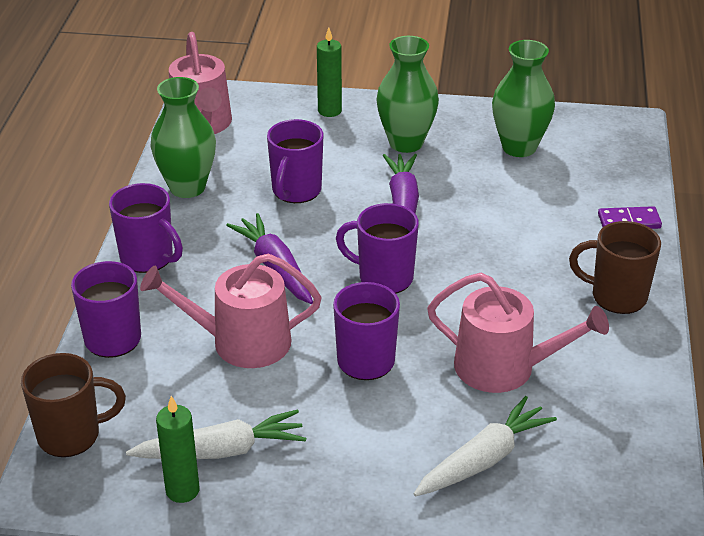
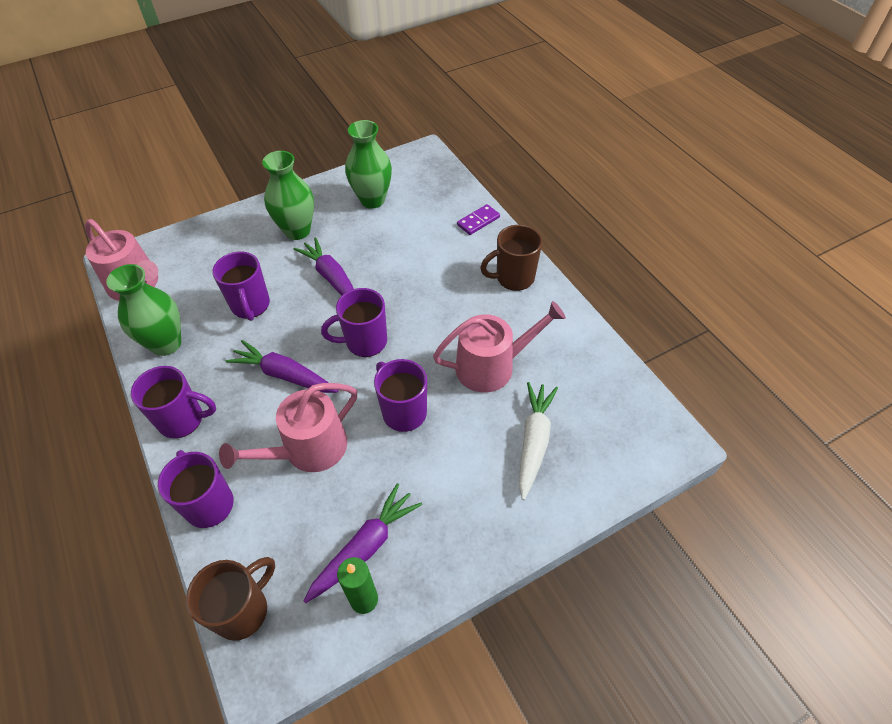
camera: 35 degrees left, 15 degrees up
(221, 451) = (365, 547): white carrot -> purple carrot
(329, 111) = (224, 230): green candle -> none

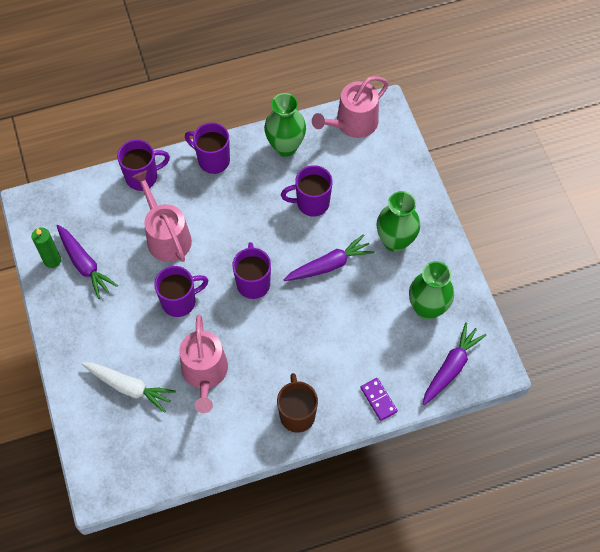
camera: 100 degrees right, 10 degrees up
(182, 420) = (212, 160): purple mug -> purple mug turned 105 degrees clockwise
(243, 610) = (67, 196): brown mug -> none
(284, 375) = (235, 224): purple carrot -> purple carrot (451, 367)

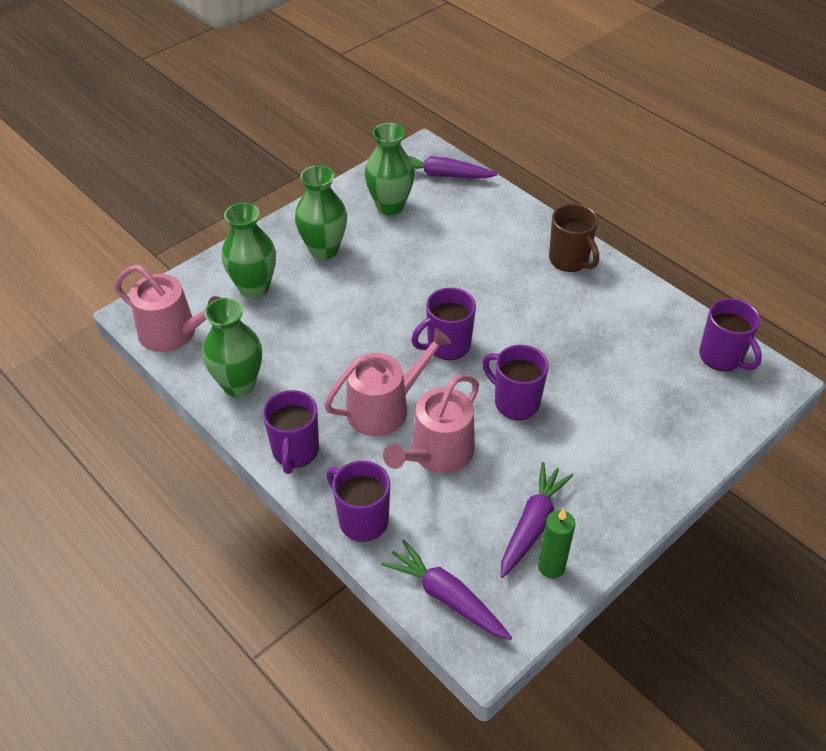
camera: 115 degrees left, 15 degrees down
(129, 387) = (650, 404): white carrot -> none
(205, 373) = (583, 346): pink watering can -> pink watering can (384, 408)
(297, 414) = (569, 260): brown mug -> brown mug turned 90 degrees counterclockwise
(311, 203) = (311, 332): purple mug -> purple mug (722, 357)
(329, 265) = (384, 291): purple carrot -> purple carrot (446, 597)
(374, 183) = (254, 288): none -> green vase
(378, 400) = (511, 211): purple domino -> none

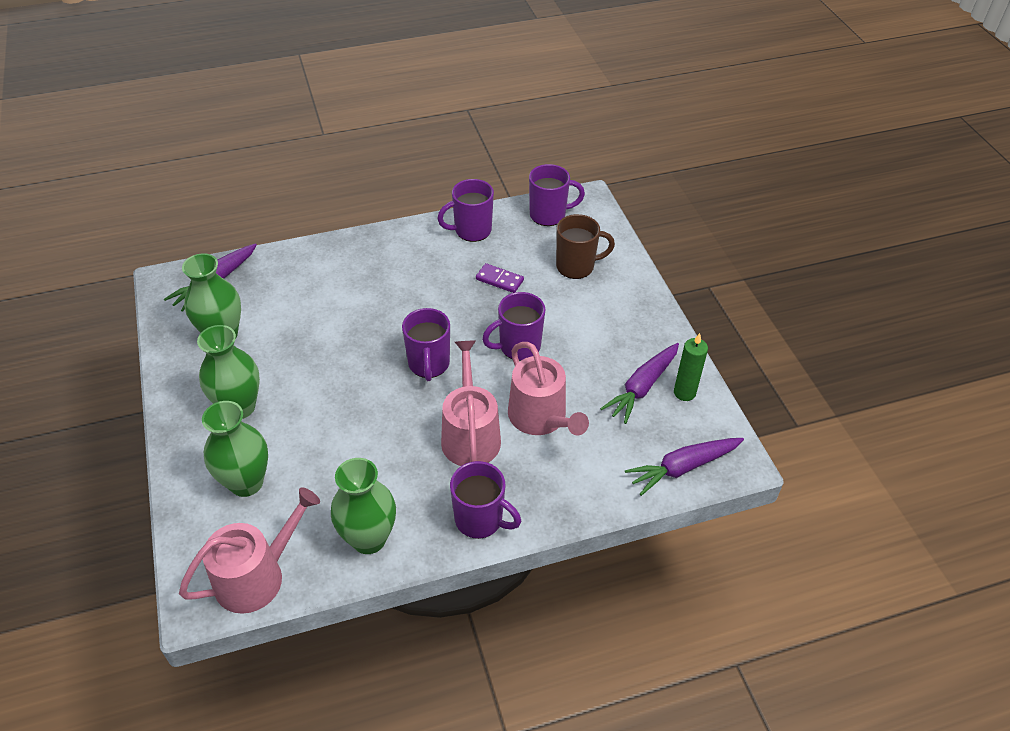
camera: 65 degrees left, 0 degrees up
(362, 520) = (581, 496): purple mug -> purple mug (471, 230)
(532, 525) = (642, 387): purple carrot -> purple carrot turned 105 degrees counterclockwise
(569, 260) = (390, 248): brown mug -> brown mug (576, 266)
(593, 354) = (499, 280): none -> purple domino

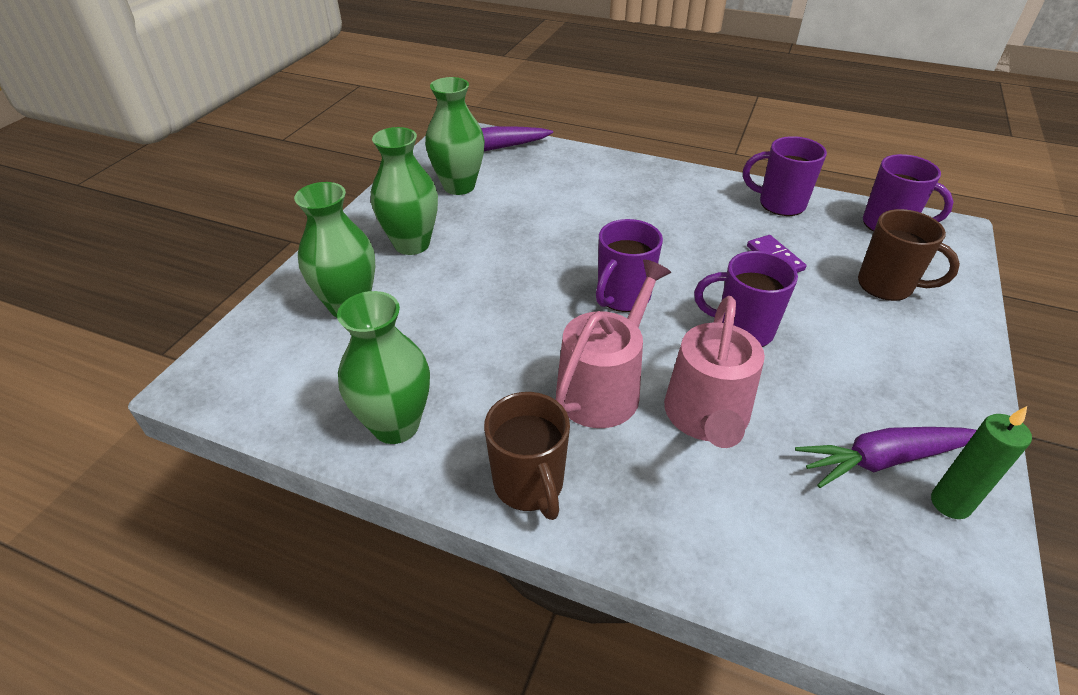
camera: 40 degrees right, 5 degrees down
(257, 576) = (266, 391): pink watering can -> none
(480, 520) = (529, 485): purple mug -> brown mug
(683, 467) = (874, 605): purple carrot -> none

